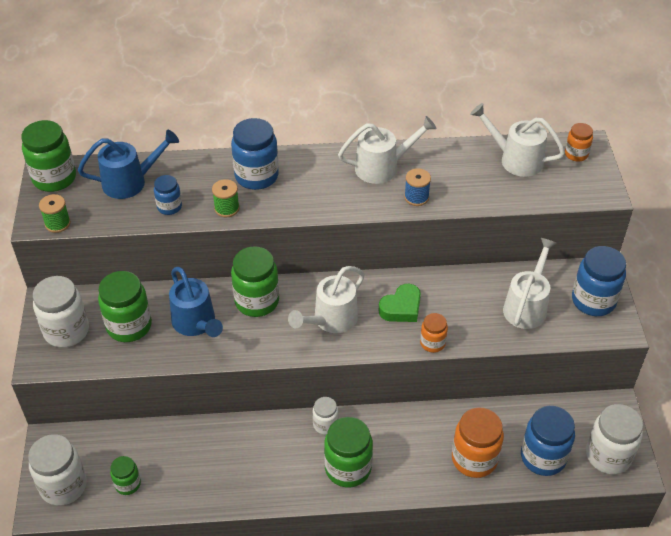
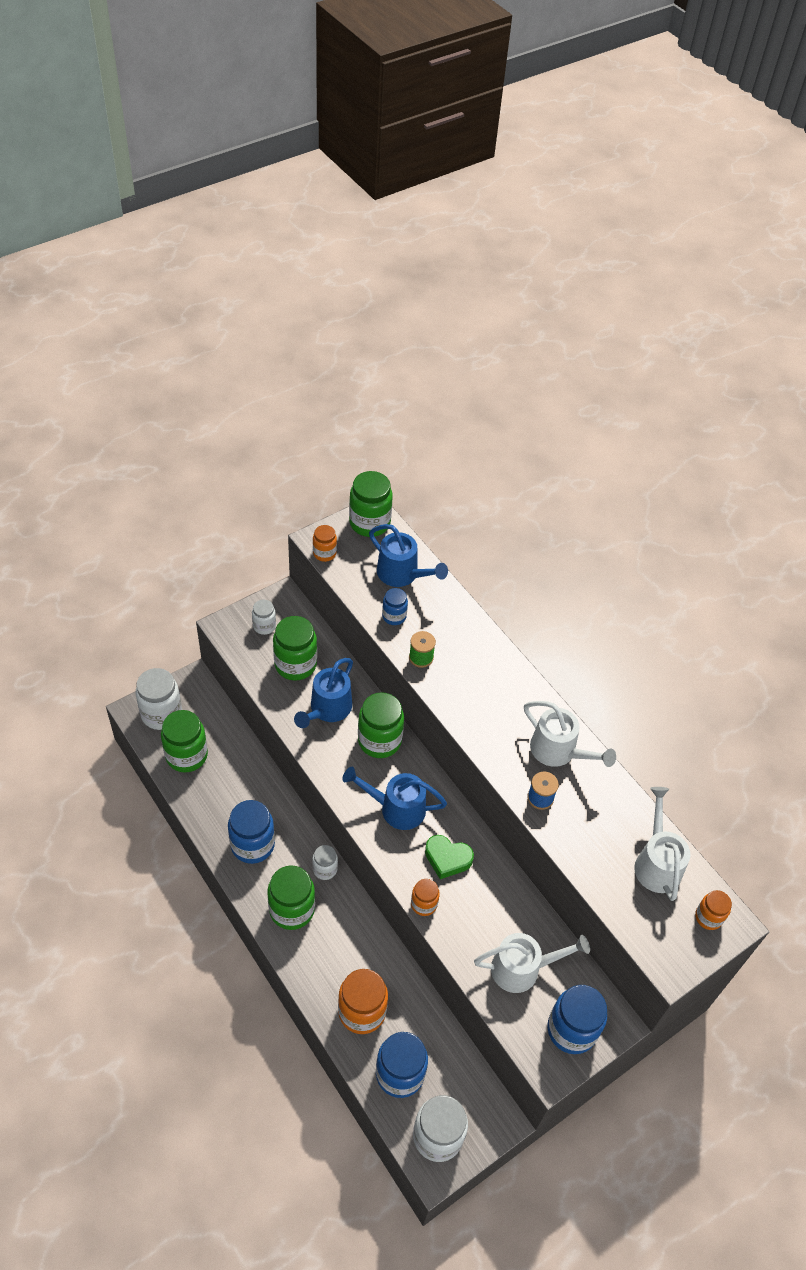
camera: 55 degrees right, 5 degrees up
(57, 223) = (324, 553): green spool -> orange jar
(66, 331) = (264, 626): white jar -> white jar, size x0.56
(128, 484) = (186, 755): green jar -> green jar, size x1.80
(256, 176) = (474, 659): blue jar -> blue jar (252, 845)
(330, 320) = (395, 808): white watering can -> blue watering can

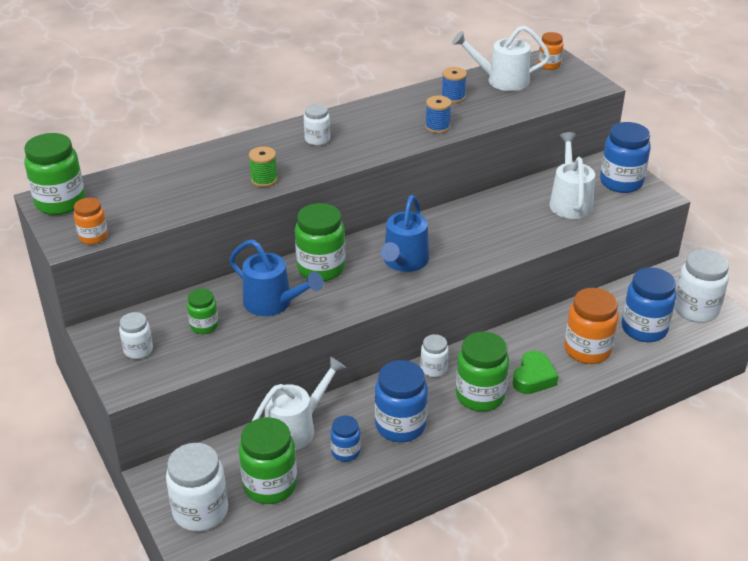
camera: 80 degrees left, 15 degrees down
(295, 664) = (204, 326): green jar -> green jar, size x0.56
(394, 616) = (204, 193): blue jar -> blue jar (345, 452)
(402, 575) = (147, 184): blue watering can -> none
(424, 904) = (510, 251): orange jar -> none
(447, 859) = (461, 234): green heart -> green heart (533, 377)
(497, 692) = (317, 139): none -> white jar
(559, 752) = (389, 113): white watering can -> white watering can (296, 427)
(606, 812) = (453, 97): none -> blue spool

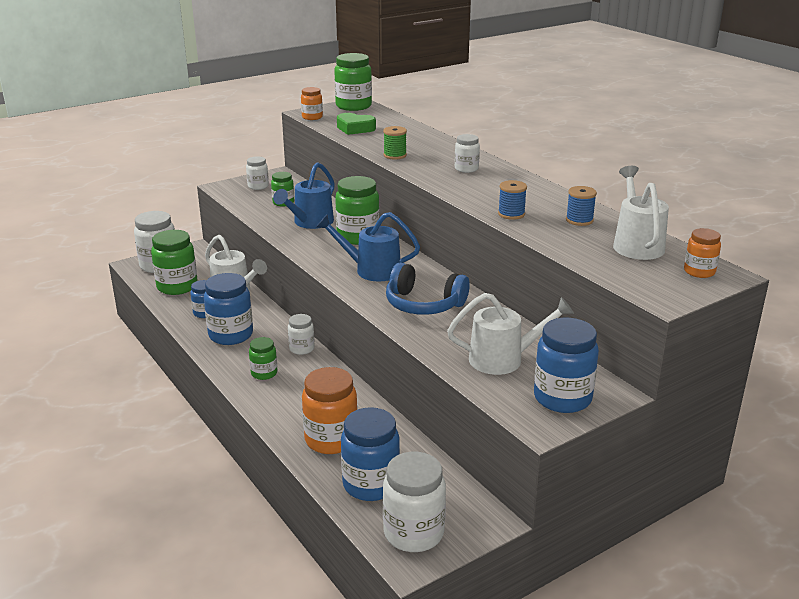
camera: 85 degrees right, 10 degrees down
(477, 234) = (423, 304): none -> blue headphones
(480, 396) = (264, 373): green jar -> green jar, size x0.56
(533, 377) = (288, 404): green heart -> green heart (355, 128)

